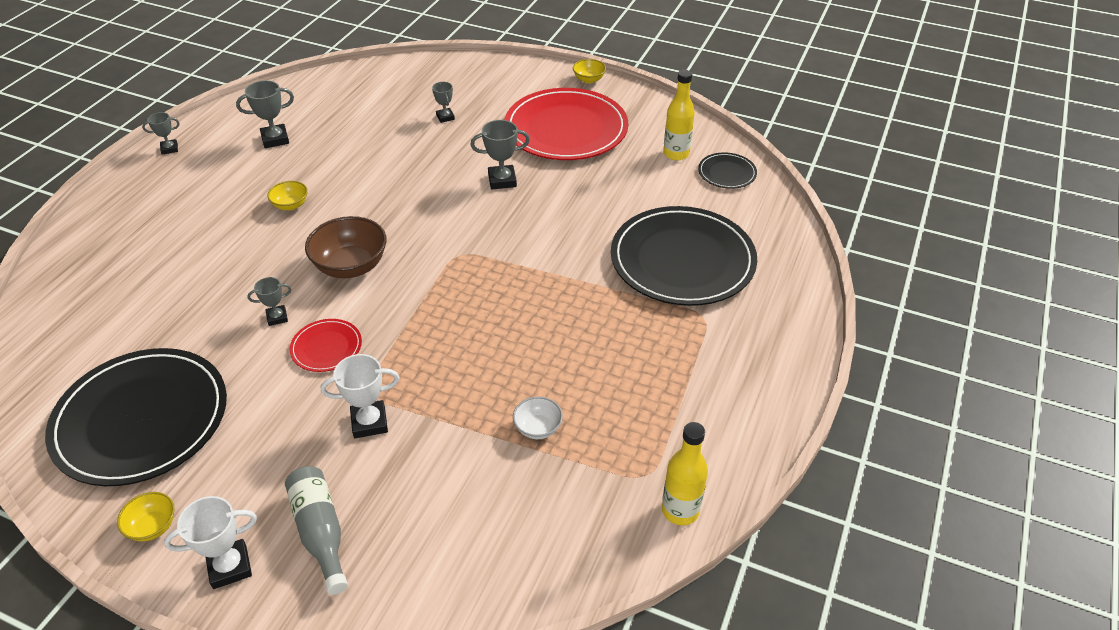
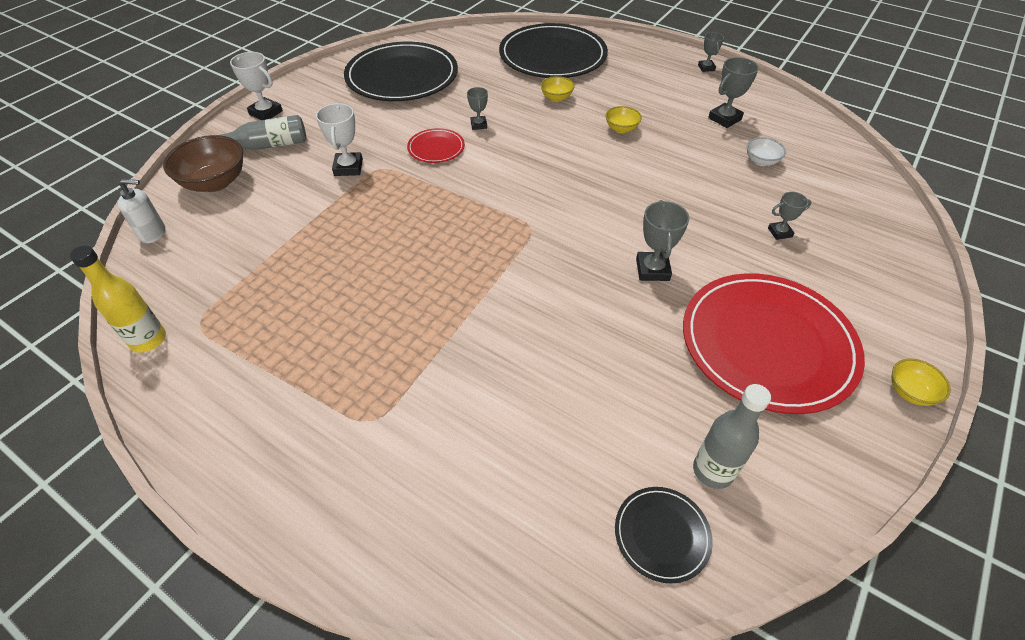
camera: 100 degrees right, 5 degrees up
(152, 526) = (314, 86): yellow bowl -> yellow bowl (556, 98)
(230, 567) = (266, 113): white trophy -> white trophy turned 45 degrees counterclockwise
(275, 139) = (724, 119): grey trophy -> grey trophy turned 60 degrees clockwise
(351, 266) = (530, 161): brown bowl -> brown bowl (215, 182)
(522, 590) = (153, 233): none -> white soap dispenser
(538, 428) = (291, 258): white bowl -> white bowl (761, 161)
(676, 154) = (713, 471): yellow bottle -> grey bottle
(682, 260) = (475, 422): black plate -> black plate (552, 56)

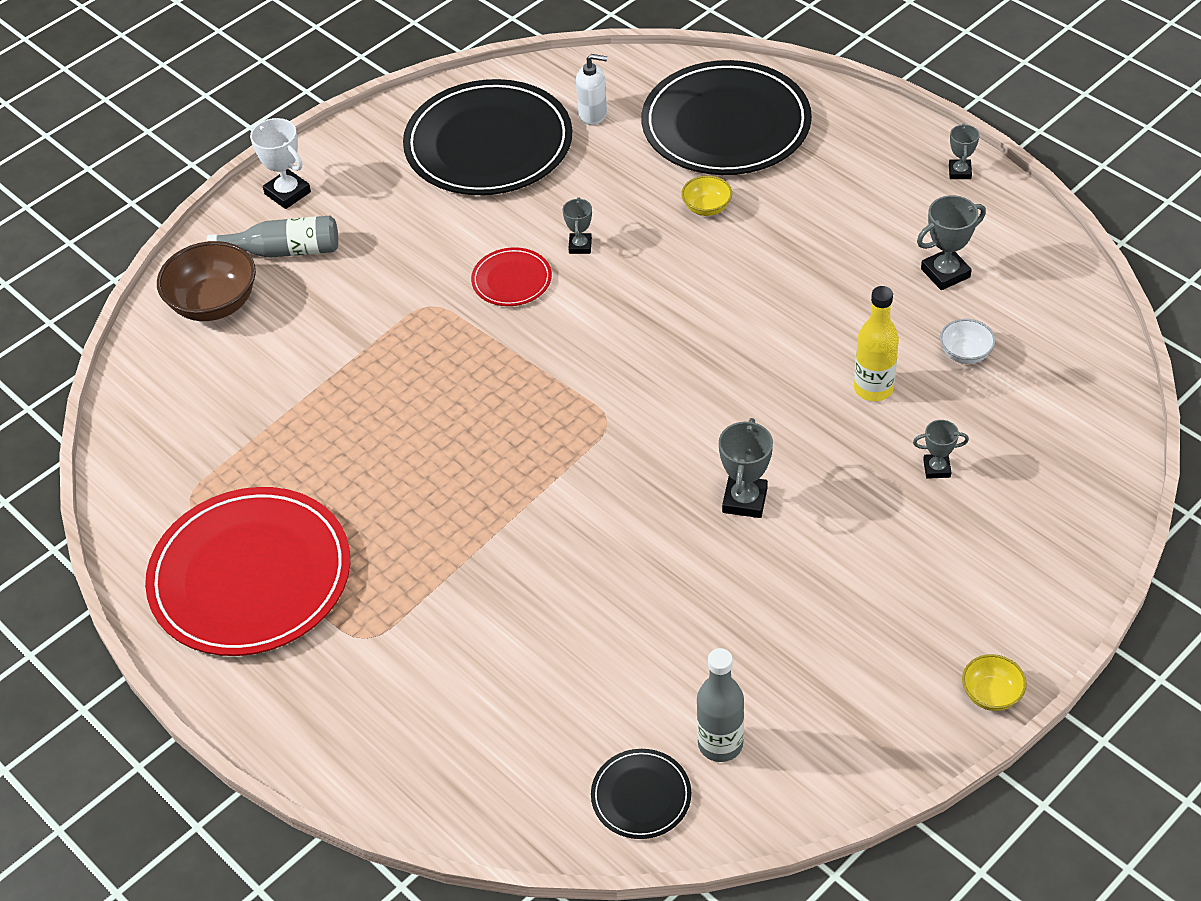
camera: 15 degrees right, 0 degrees up
(148, 340) = (133, 513): yellow bottle -> yellow bottle (873, 388)
(153, 233) = (137, 372): white soap dispenser -> white soap dispenser (593, 114)
(348, 167) = (388, 299): white trophy -> none
(621, 129) = (783, 275): yellow bowl -> none
(767, 344) = (847, 615): red plate -> red plate (250, 576)

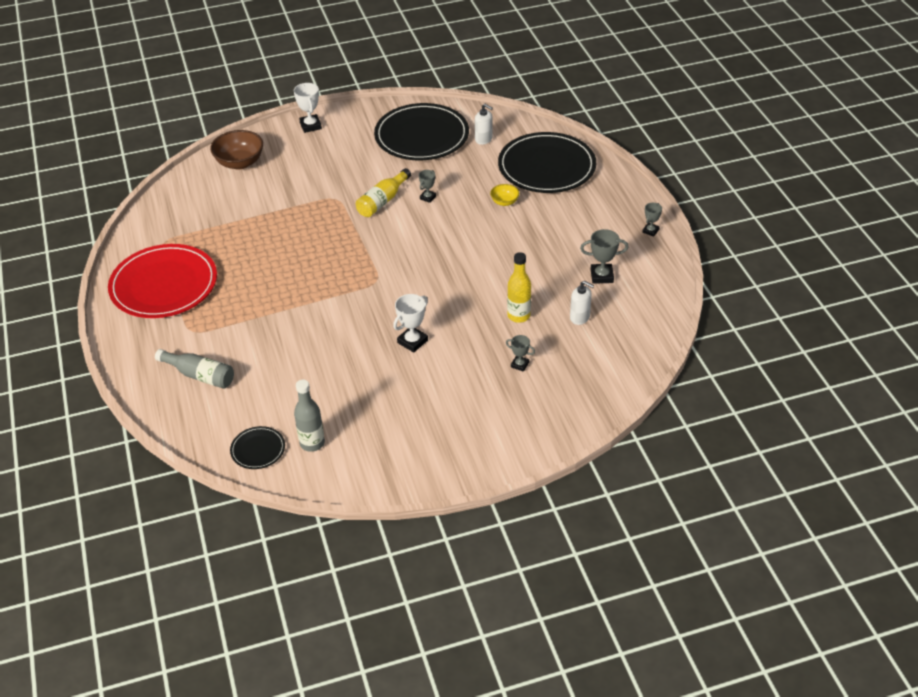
camera: 25 degrees right, 5 degrees down
(284, 251) = (289, 151): grey bottle -> grey bottle (200, 375)
(511, 280) = (382, 201): red plate -> yellow bottle
(744, 500) = (412, 341): grey trophy -> white trophy
(965, 353) = (580, 317): white bowl -> white soap dispenser
(991, 694) = (460, 477): yellow bowl -> none

